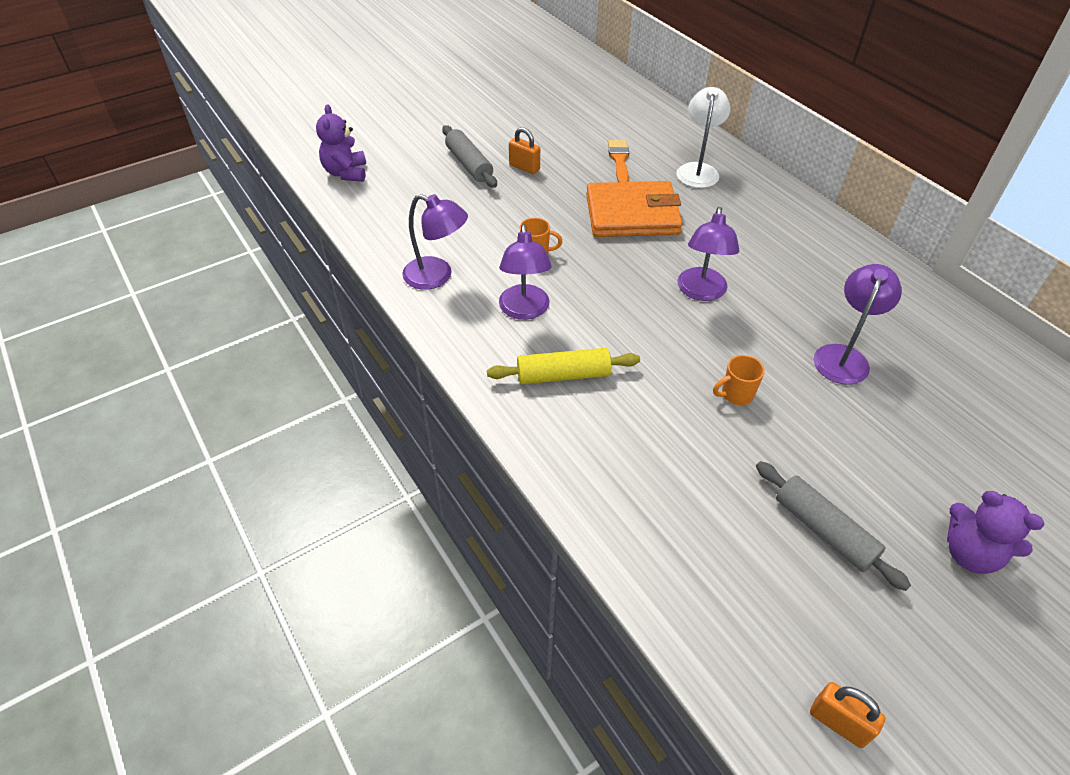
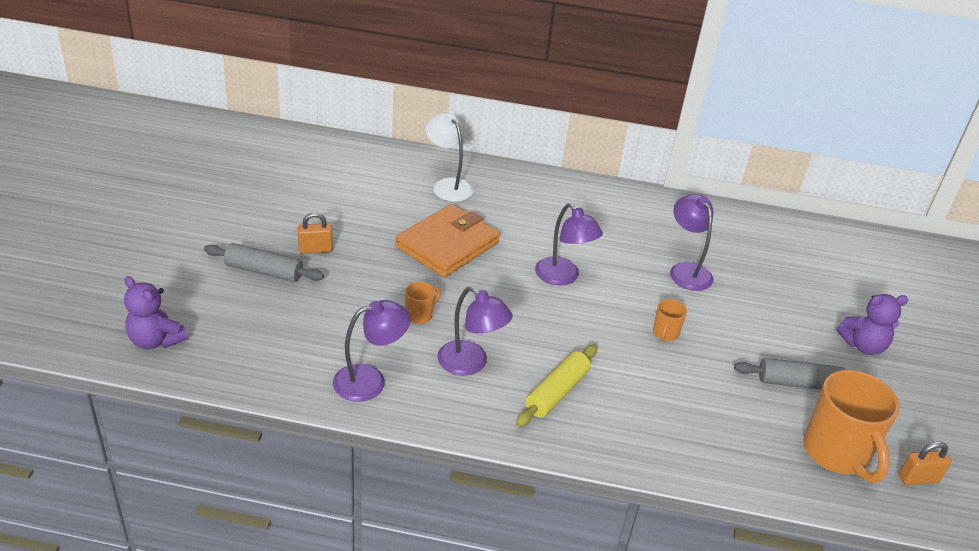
camera: 50 degrees left, 10 degrees down
(619, 160) = (382, 205): orange brush -> none
(770, 621) = (836, 453): none -> orange mug

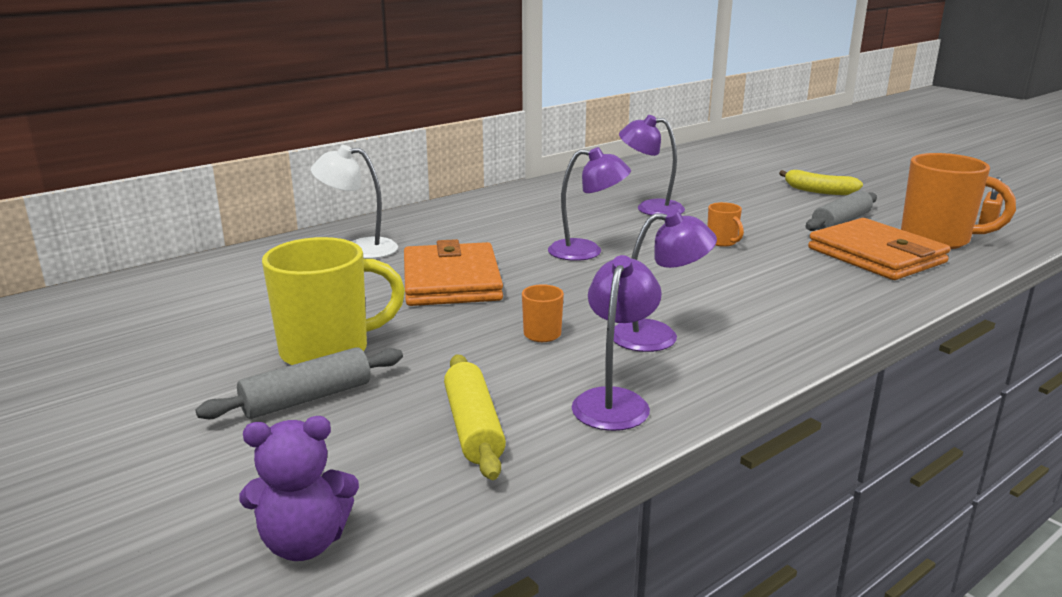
camera: 45 degrees left, 15 degrees down
(315, 249) = (328, 351): orange padlock -> yellow mug
(557, 392) = (751, 311): yellow rolling pin -> yellow rolling pin (473, 427)
(747, 425) = (876, 255): none -> orange wallet
(863, 346) = (818, 191): purple teddy bear -> yellow banana

